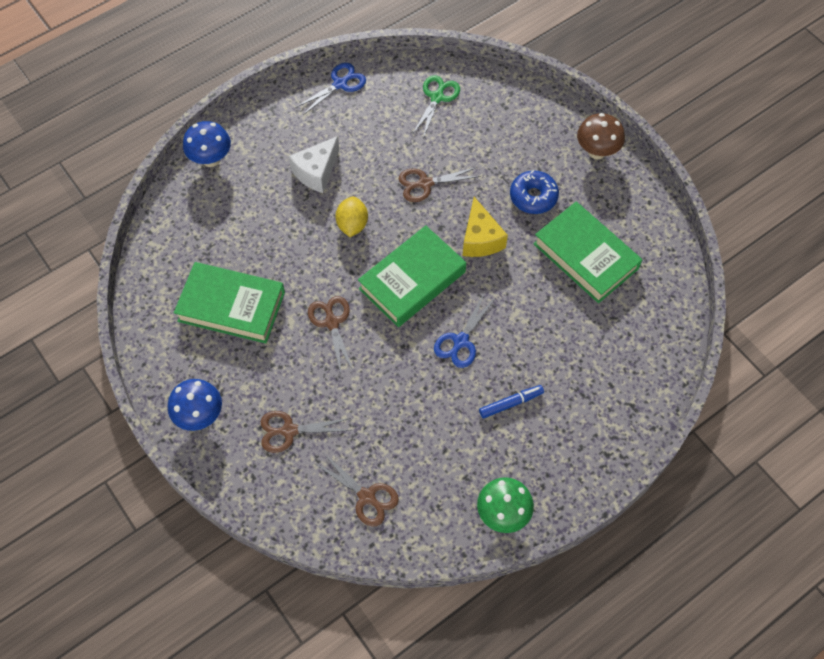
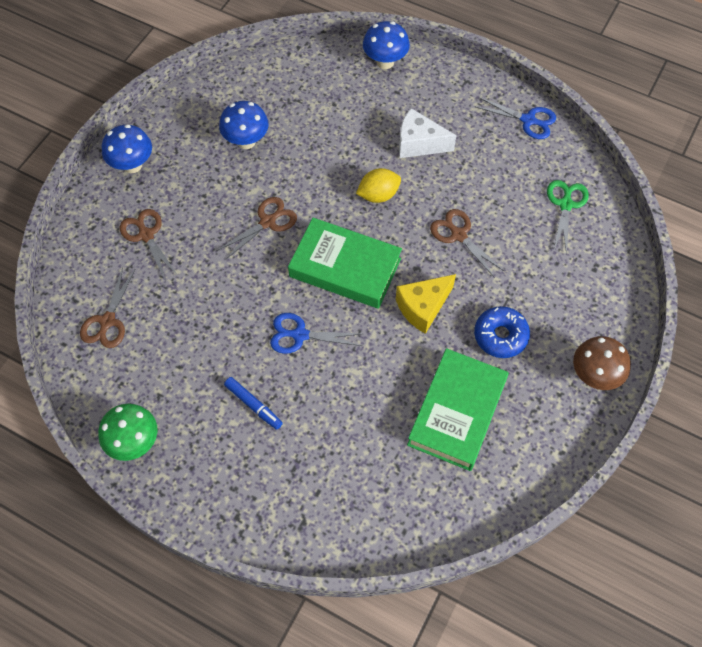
camera: 65 degrees right, 0 degrees up
(231, 306) = (246, 141): green book -> blue mushroom
(437, 97) = (565, 204): green scissors -> green scissors turned 75 degrees counterclockwise

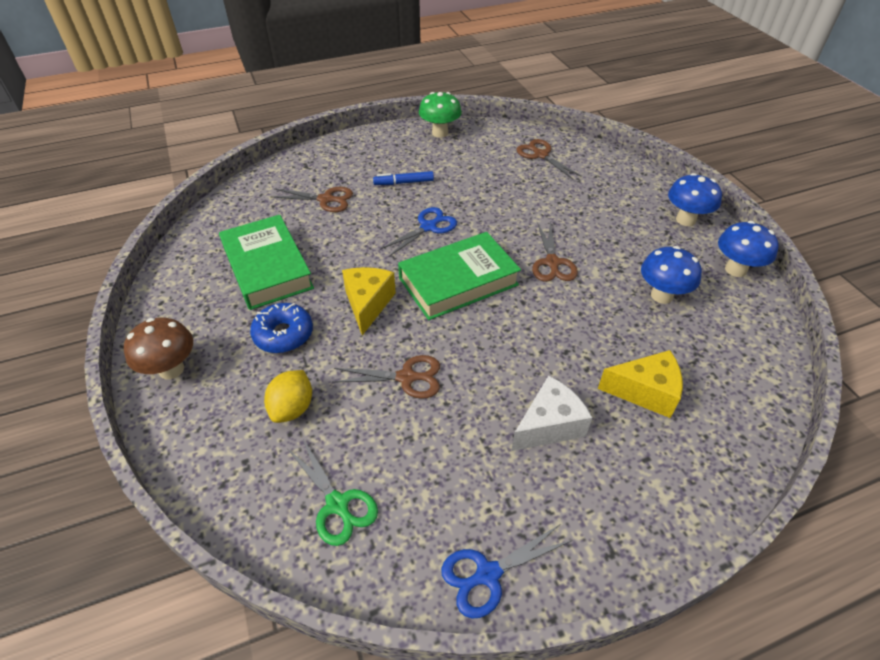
camera: 130 degrees right, 15 degrees down
(146, 235) = (601, 198): brown scissors -> brown scissors (325, 199)
(348, 112) = (645, 392): none -> yellow cheese
(378, 195) = (512, 349): yellow lemon -> yellow lemon (292, 408)
(385, 62) = (708, 481): blue mushroom -> blue mushroom (735, 269)

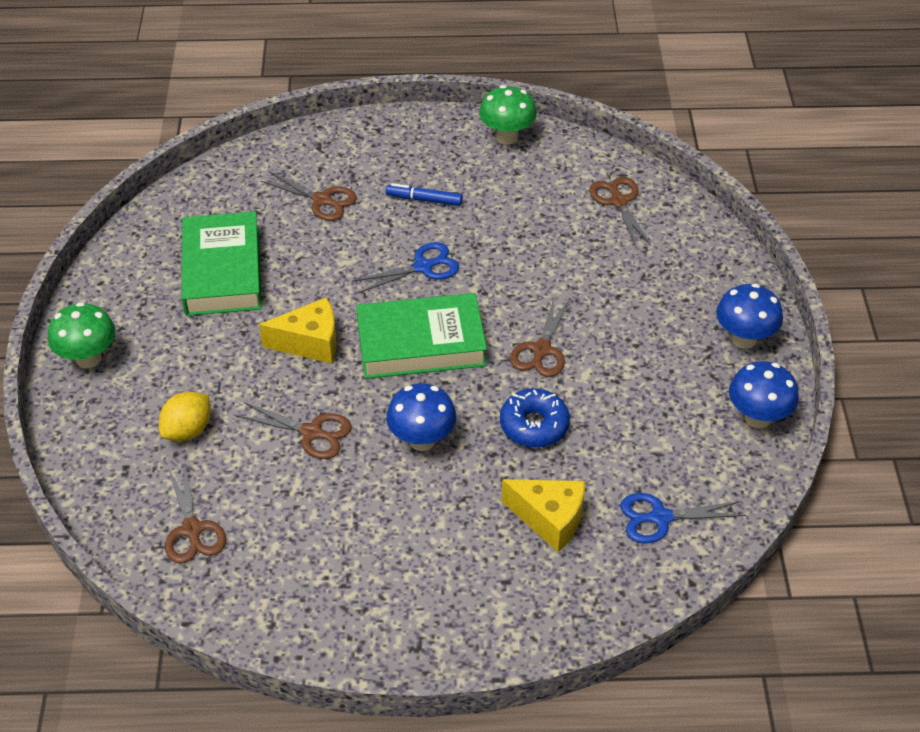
camera: 20 degrees right, 0 degrees up
(171, 369) = (88, 358): brown mushroom -> green mushroom
(283, 334) = (209, 352): blue donut -> blue donut (534, 425)
(337, 504) = (192, 529): green scissors -> brown scissors
(368, 304) = (310, 343): yellow cheese -> yellow cheese turned 60 degrees clockwise
(488, 574) = (296, 627): blue scissors -> blue scissors (660, 518)
(549, 425) = (428, 521): white cheese -> none
(661, 295) = (643, 423): blue mushroom -> blue mushroom (422, 440)

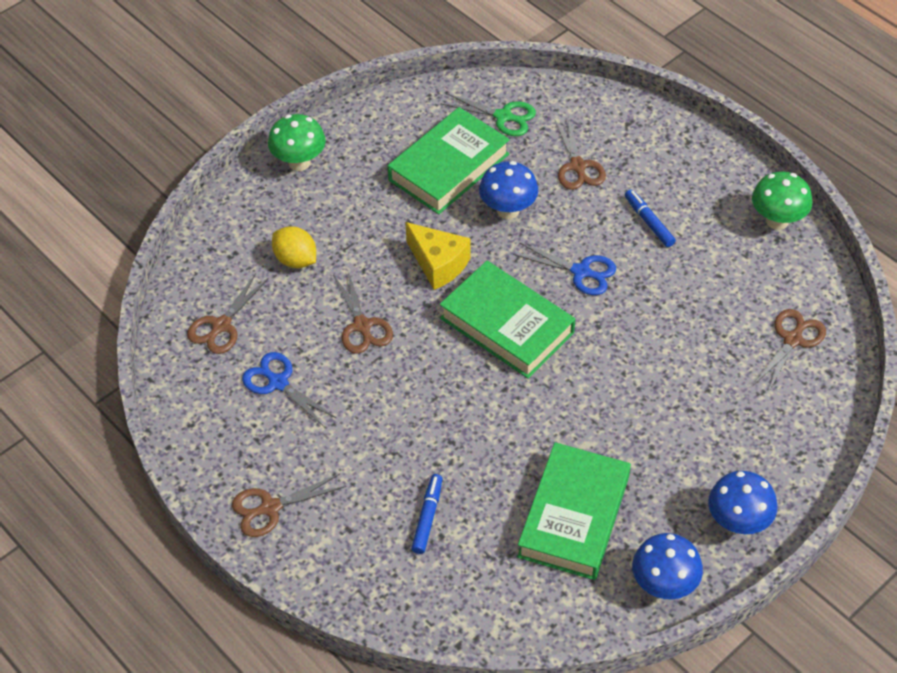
camera: 50 degrees right, 5 degrees up
(188, 430) = (296, 260): yellow lemon -> yellow lemon turned 45 degrees clockwise
(217, 207) = (503, 116): none -> green scissors
(422, 440) = (420, 391): blue mushroom -> blue mushroom (508, 210)
(534, 425) = (503, 447): blue donut -> none
(541, 349) = (580, 400): brown scissors -> brown scissors (270, 508)
(549, 519) = (427, 517): yellow cheese -> blue marker
(644, 427) = (574, 516): none -> green book
(660, 518) = (498, 585): blue scissors -> blue scissors (278, 383)

